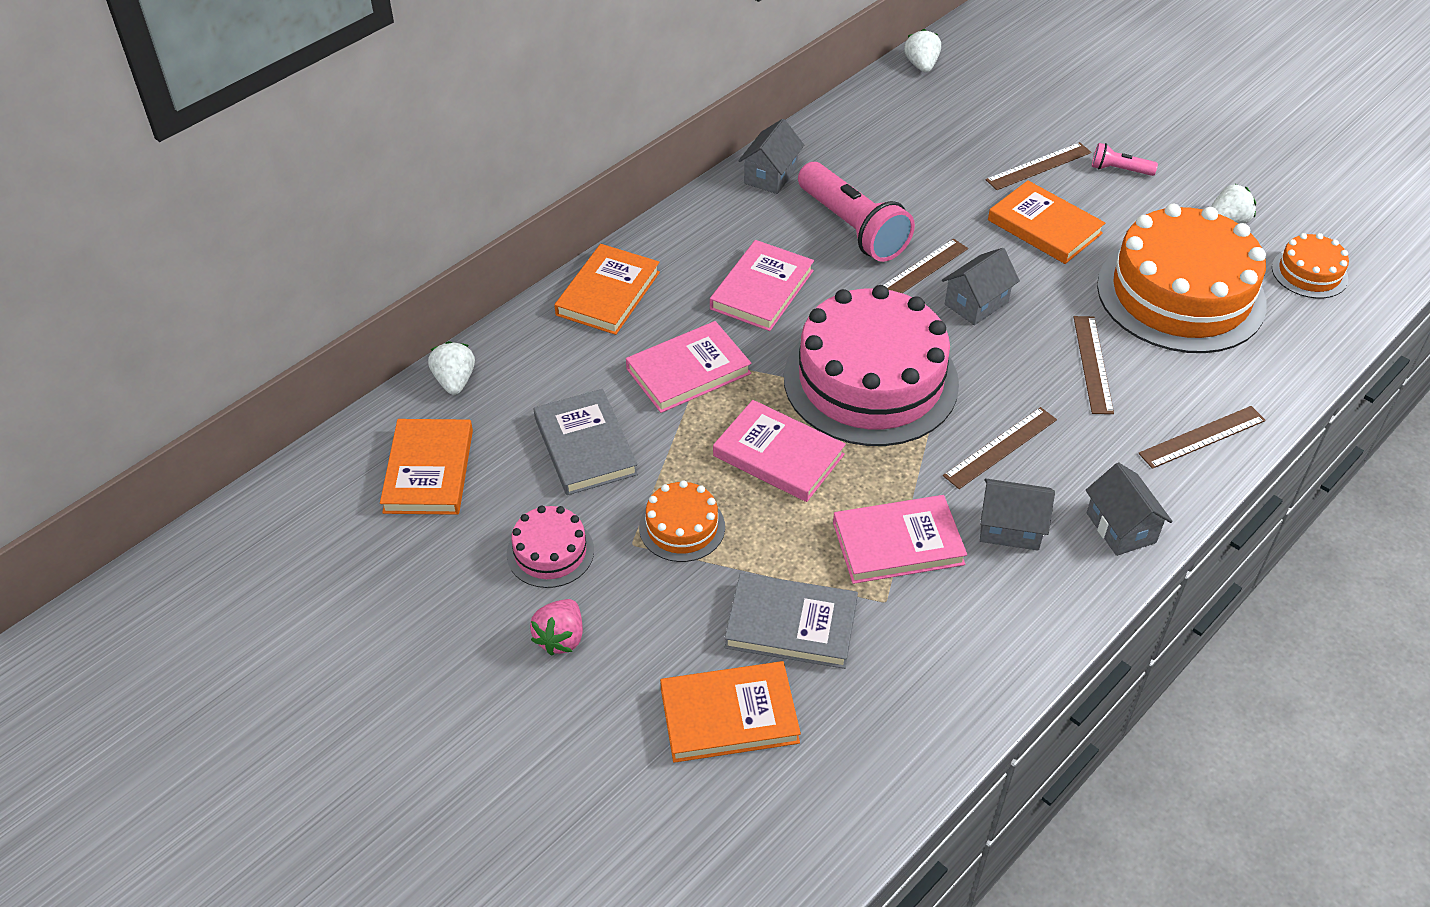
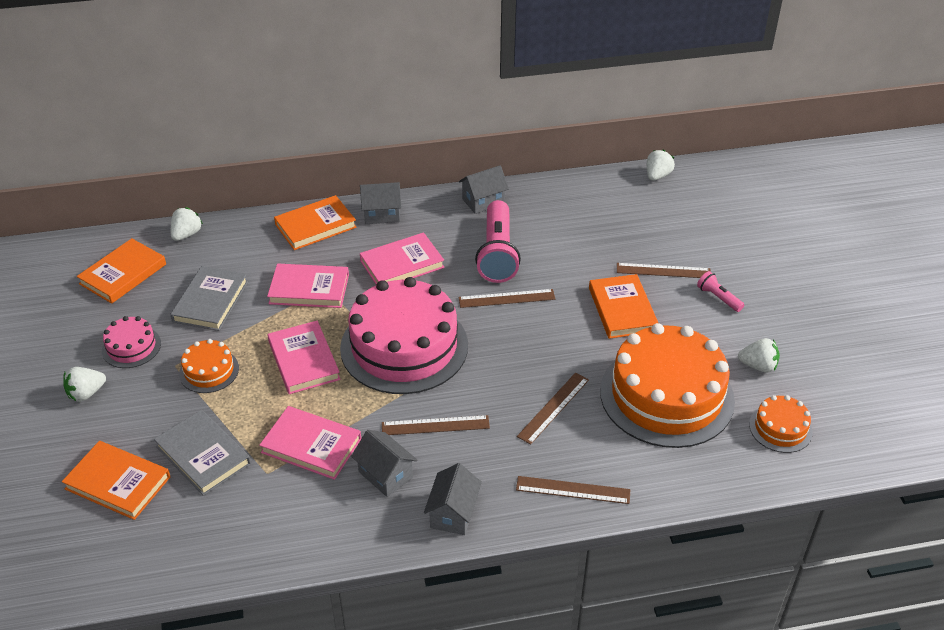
camera: 35 degrees right, 5 degrees down
(560, 638) = (86, 393): pink strawberry -> white strawberry
(976, 303) = (521, 334): grey house -> grey house (381, 214)

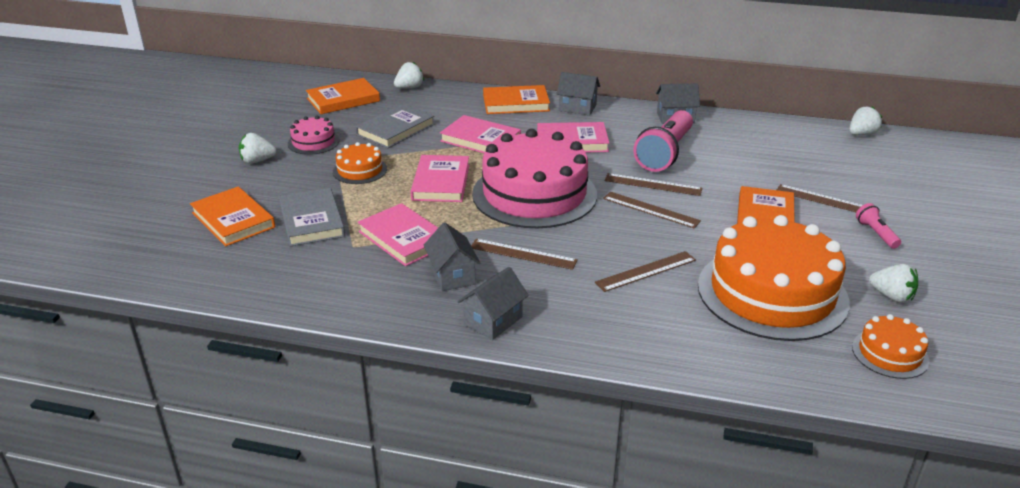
camera: 25 degrees right, 10 degrees down
(573, 490) = (624, 338): brown ruler -> brown ruler (651, 209)

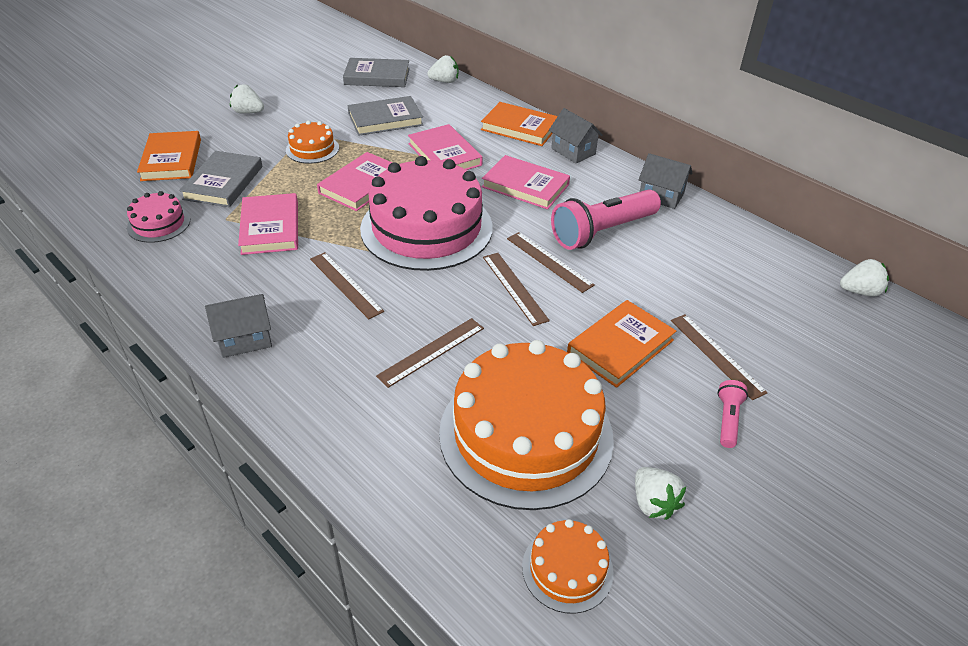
camera: 30 degrees right, 10 degrees up
(313, 142) = (308, 109): pink cake -> pink cake (159, 224)
(343, 100) = (377, 76): orange book -> grey book
(452, 275) = (265, 280): grey house -> none
(646, 271) = (431, 351): brown ruler -> brown ruler turned 45 degrees counterclockwise

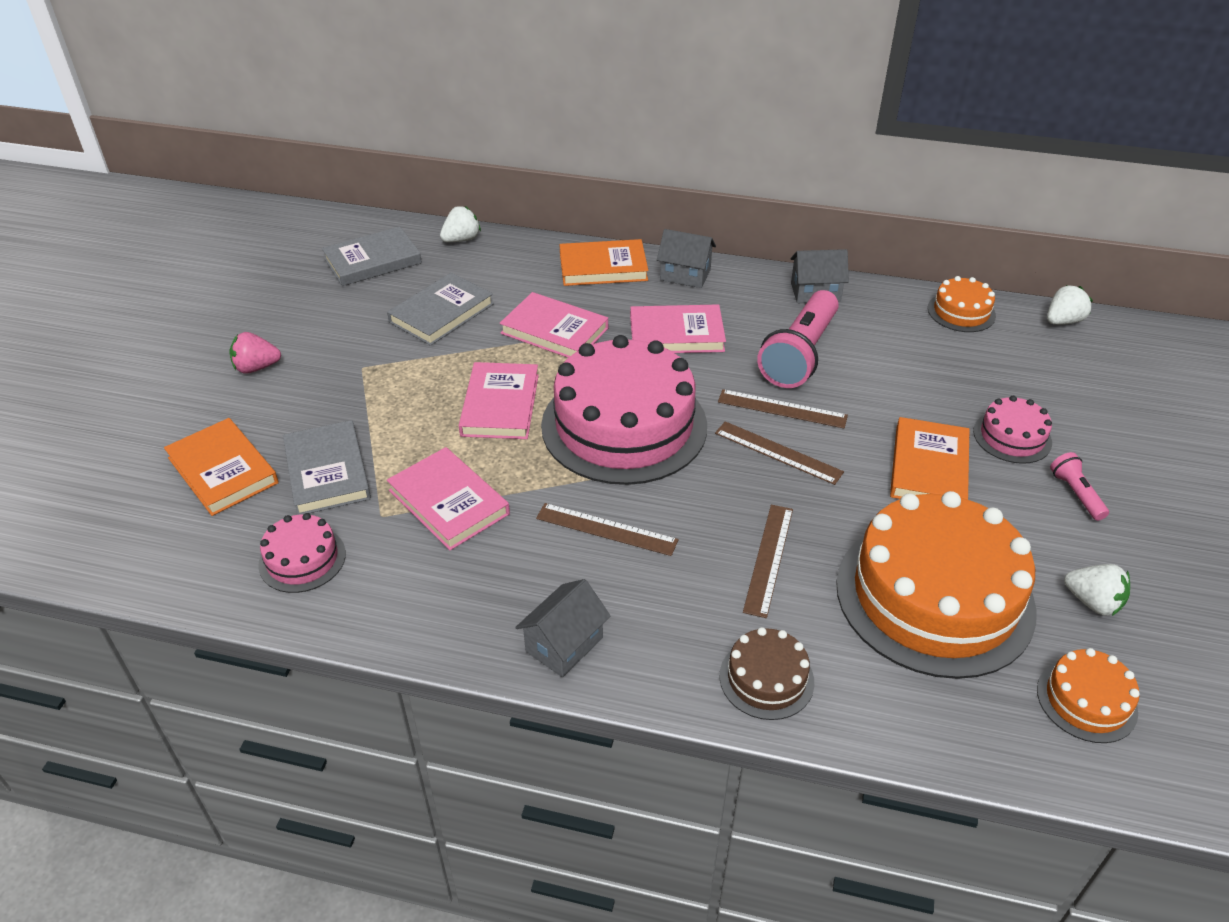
camera: 30 degrees left, 0 degrees up
(248, 112) = (256, 367): white strawberry -> pink strawberry
(312, 149) = (392, 384): orange cake -> orange cake (961, 312)
(345, 425) = (766, 678): none -> brown cake
(716, 355) = (1012, 437): brown ruler -> pink cake

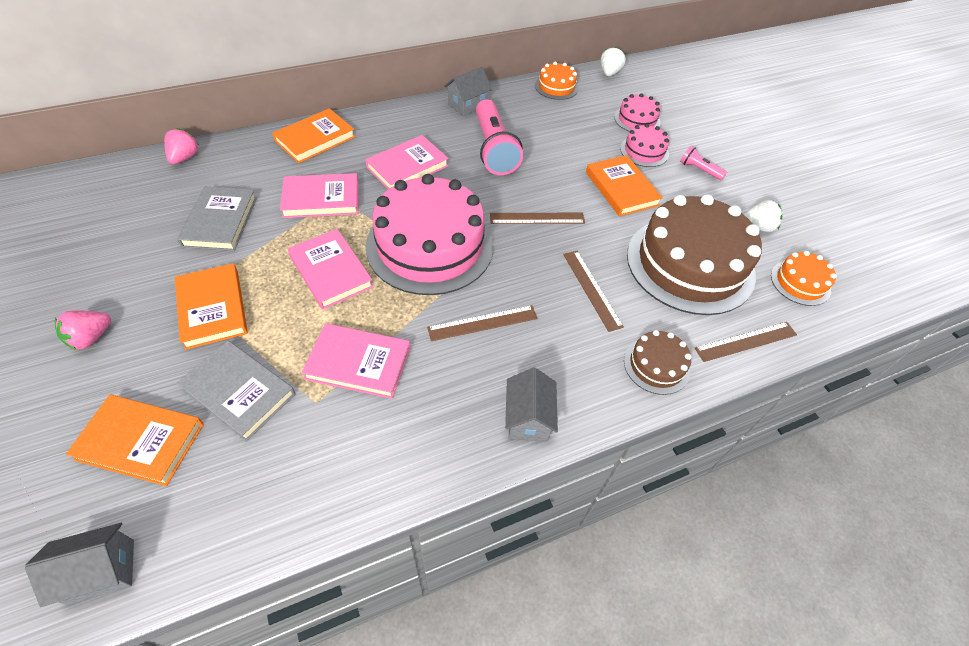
camera: 40 degrees left, 10 degrees up
(302, 559) = (283, 473): pink cake -> pink cake (637, 119)
(368, 389) = (212, 308): none -> orange book
(372, 261) = (120, 203): grey book -> none
(461, 239) = (185, 158): white strawberry -> pink strawberry
(685, 275) = (377, 123): grey house -> grey house (101, 571)
(782, 409) = (514, 189): brown ruler -> brown ruler (746, 341)
(934, 596) = (690, 264): orange cake -> brown cake

